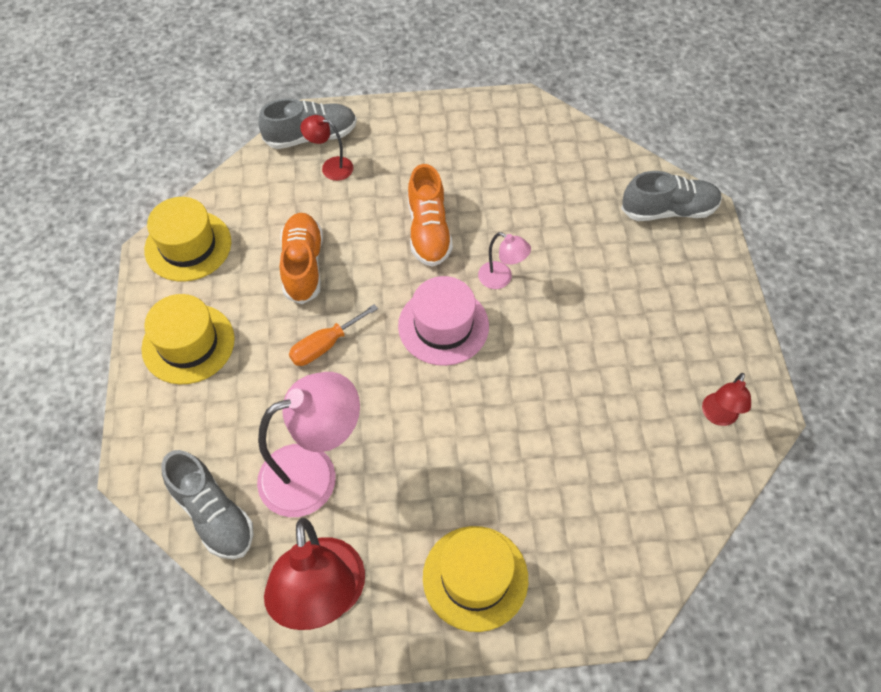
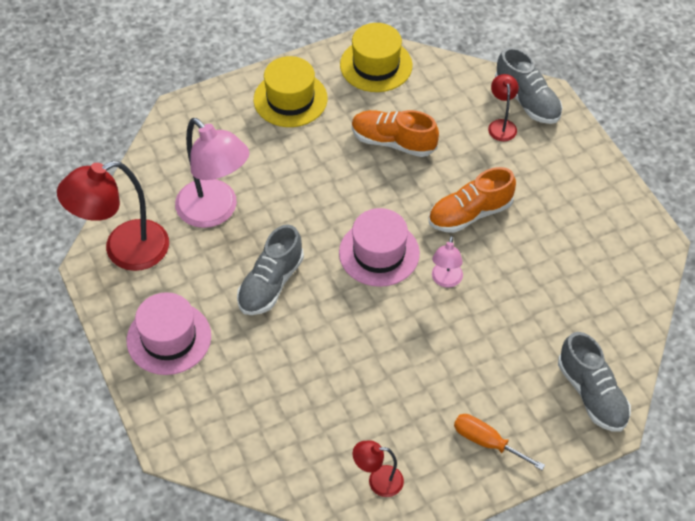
camera: 70 degrees right, 5 degrees down
(213, 514) = (162, 165): grey shoe -> grey shoe (270, 284)
(303, 265) = (393, 142): orange shoe -> orange shoe turned 135 degrees counterclockwise
(325, 345) = (325, 181): orange screwdriver -> orange screwdriver (487, 442)
(475, 577) = (169, 338): yellow hat -> pink hat

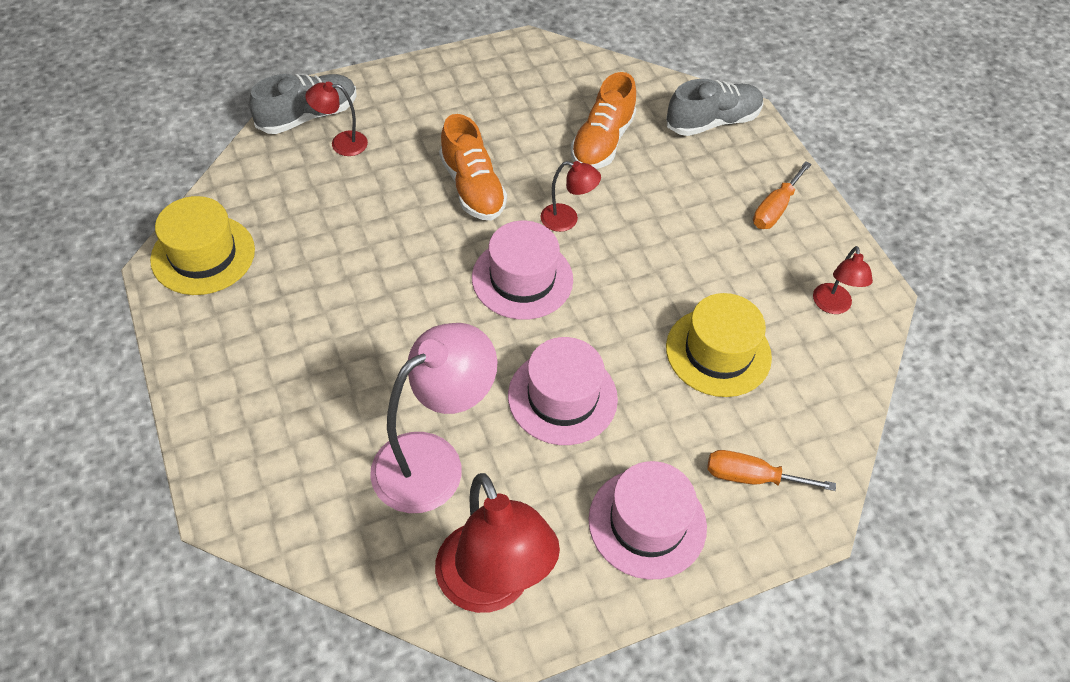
camera: 90 degrees left, 0 degrees up
(206, 407) = (751, 477): none -> orange screwdriver
(270, 284) = (562, 397): grey shoe -> pink hat
(290, 99) = (239, 358): yellow hat -> yellow hat (718, 352)
(393, 142) = (345, 249): orange shoe -> orange shoe (602, 142)
(445, 280) = (567, 220): pink lamp -> red lamp

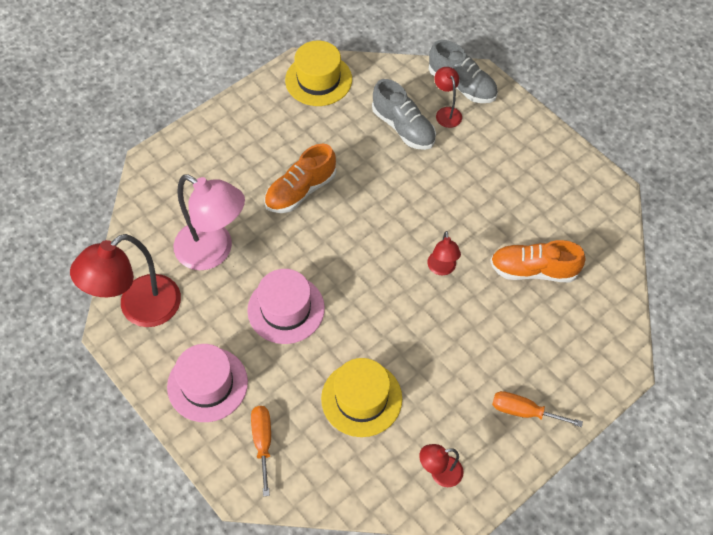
camera: 75 degrees right, 5 degrees up
(472, 188) = (444, 201): orange shoe -> orange shoe (300, 191)
(522, 278) = (375, 257): pink hat -> none
(712, 122) = (600, 344): grey shoe -> grey shoe (403, 127)

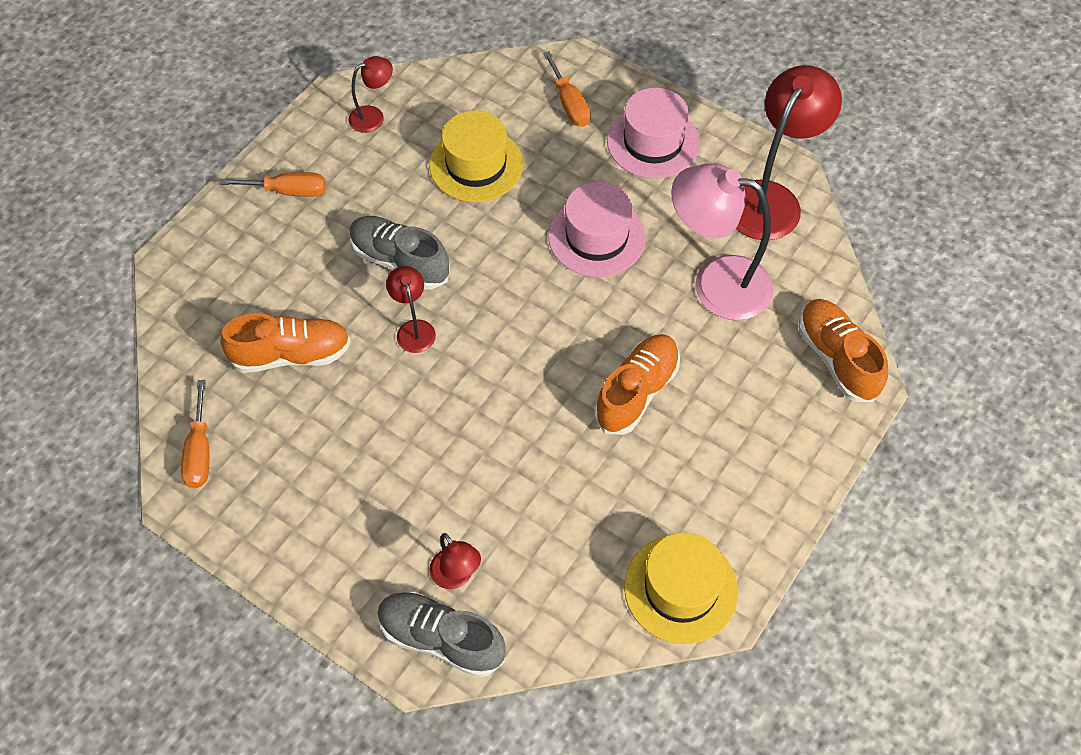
camera: 165 degrees right, 0 degrees up
(158, 182) = (837, 358): none -> orange shoe
(403, 127) = (518, 532): grey shoe -> grey shoe (400, 261)
(601, 218) = (199, 451): none -> orange screwdriver

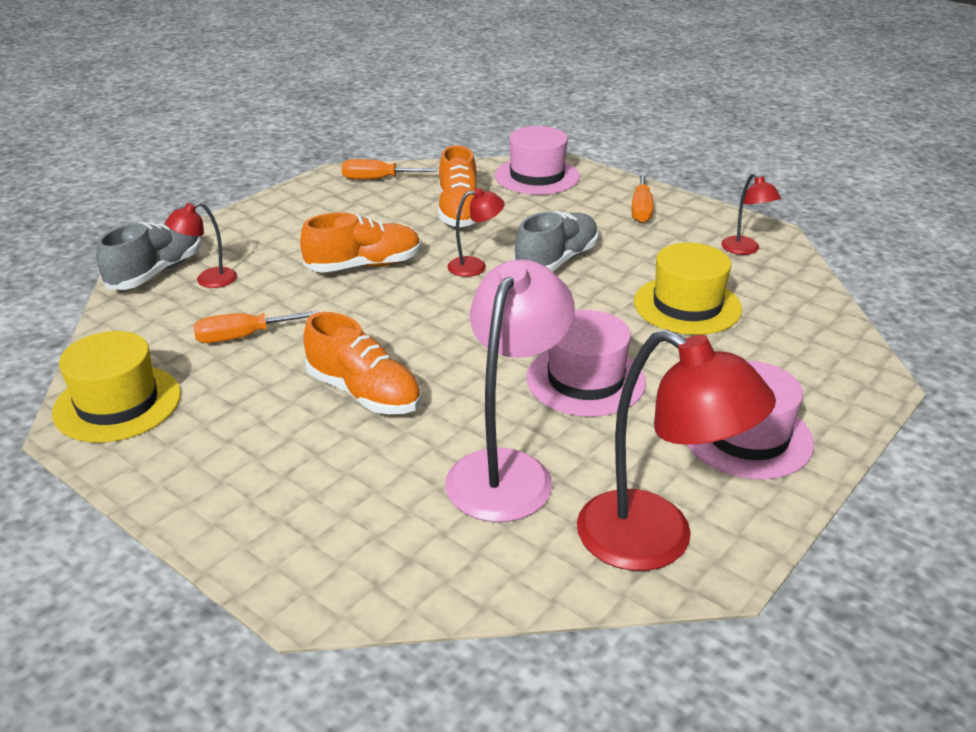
camera: 95 degrees right, 25 degrees down
(199, 285) = (537, 176): none -> pink hat
(569, 104) = (798, 373): orange screwdriver -> orange screwdriver (243, 337)
(837, 358) = (364, 574): orange shoe -> orange shoe (364, 266)

